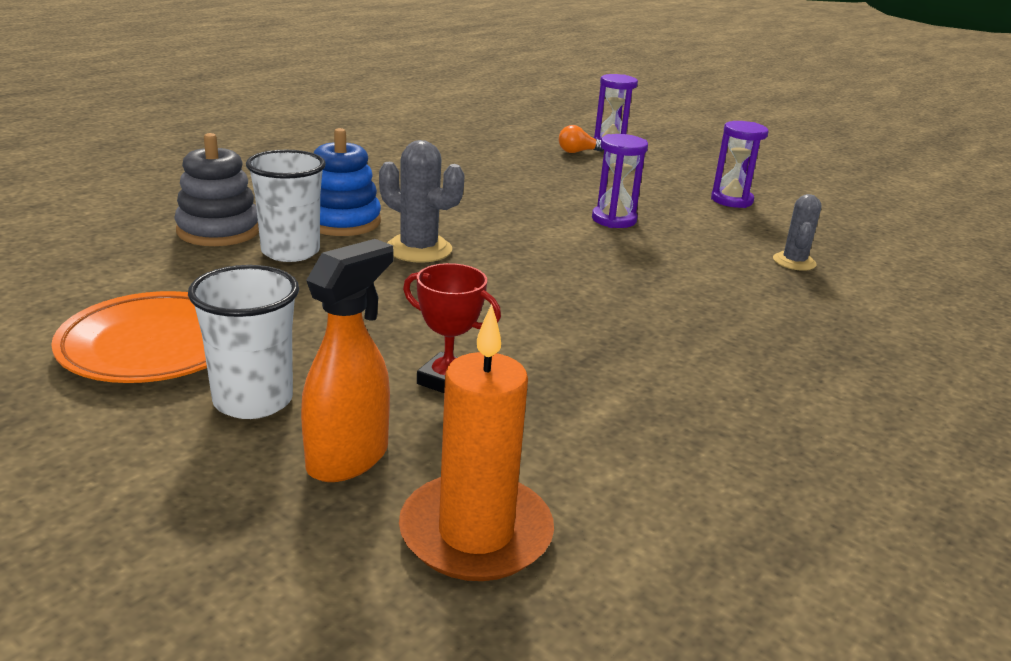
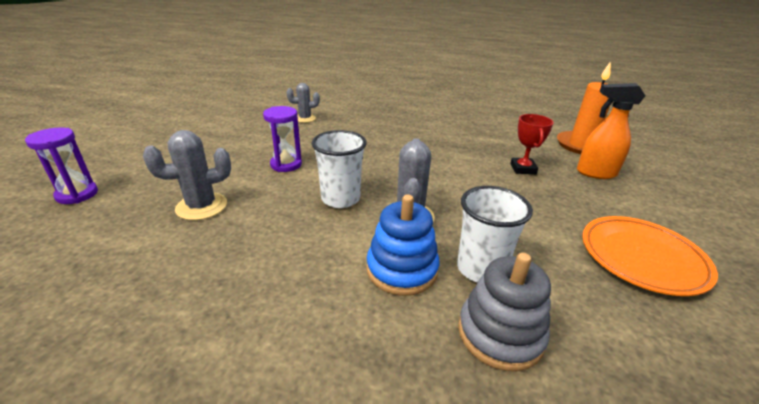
camera: 115 degrees left, 5 degrees up
(253, 400) = (611, 205): white cup -> white cup (340, 199)
(544, 175) = (201, 206): none -> grey cactus
(578, 152) = (115, 205): orange light bulb -> none
(731, 200) = (216, 137): purple hourglass -> none

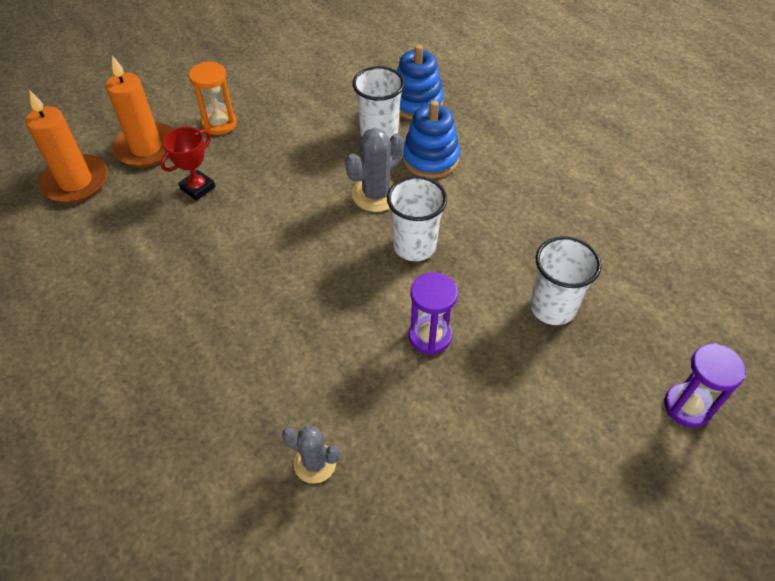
camera: 140 degrees left, 20 degrees up
(201, 206) = (552, 307): grey cactus -> white cup
(500, 334) = (416, 103): grey stacking toy -> blue stacking toy
(595, 173) = (146, 148): orange spray bottle -> orange candle
(598, 207) = (219, 124): none -> orange hourglass
(642, 258) = (269, 87): orange plate -> none

